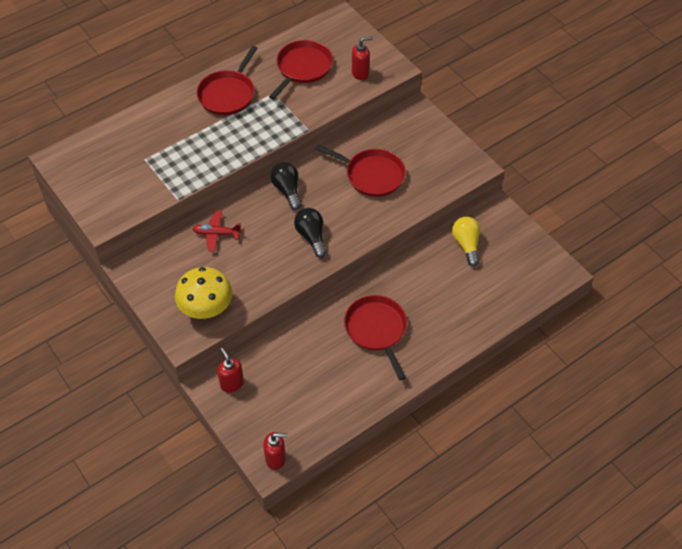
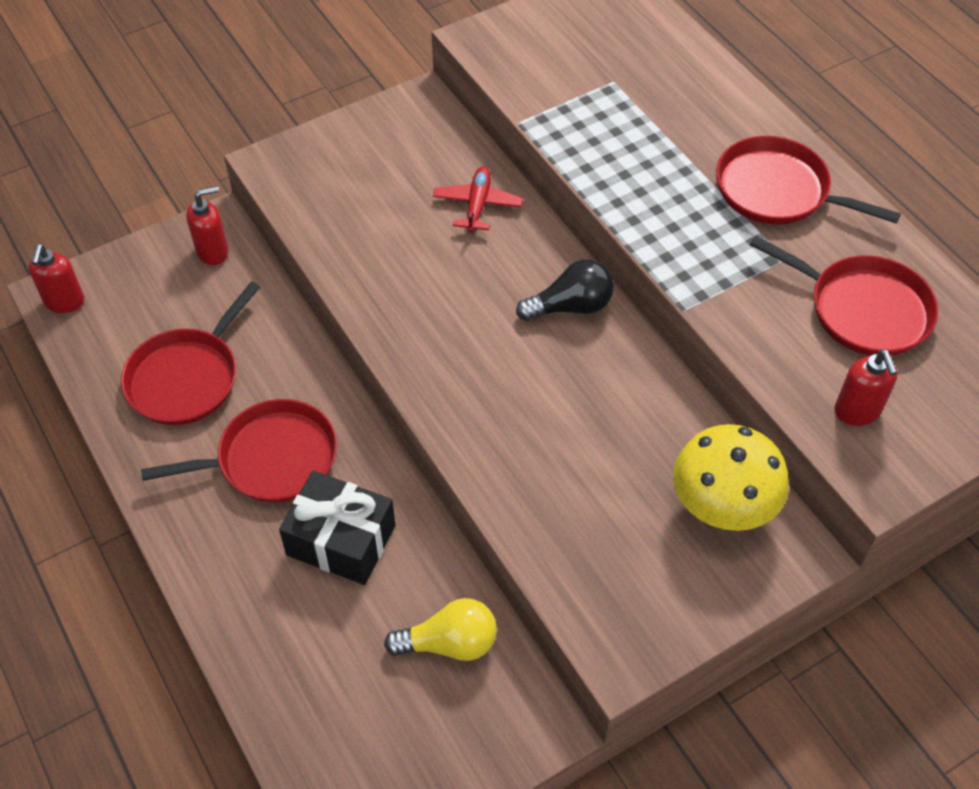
camera: 95 degrees right, 0 degrees up
(206, 308) = (324, 190): yellow mushroom -> yellow mushroom (722, 506)
(311, 236) = (455, 337): black light bulb -> none
(372, 175) = (604, 447): red pan -> red pan (187, 377)
(420, 293) = (341, 540): none -> black gift

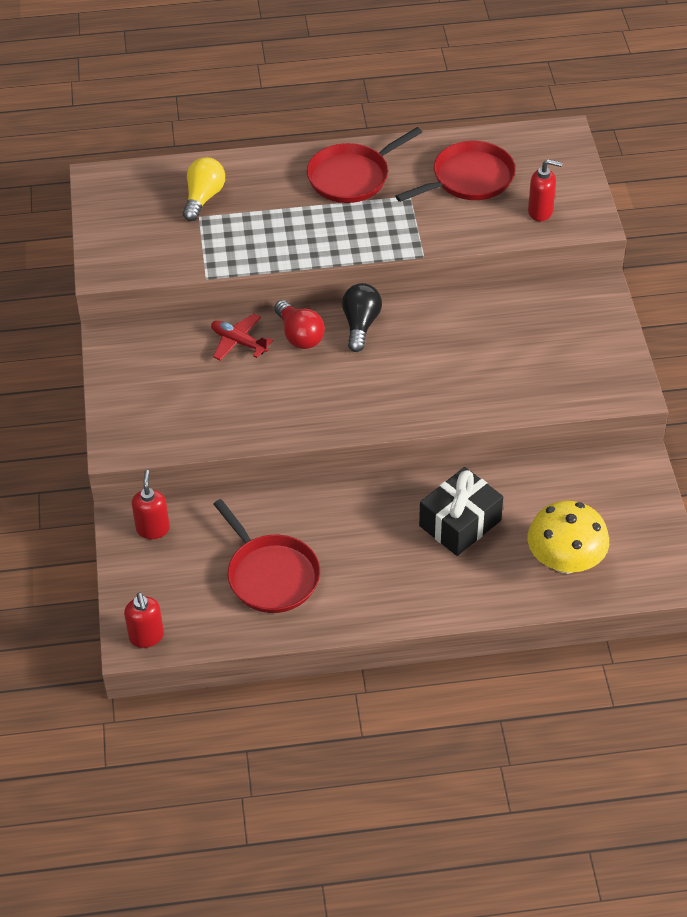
camera: 65 degrees left, 5 degrees down
(64, 302) = (146, 637): red soap dispenser -> red soap dispenser turned 45 degrees clockwise
(271, 459) = (372, 544): red pan -> none
(449, 643) = (564, 490): yellow light bulb -> yellow light bulb (203, 198)
(519, 255) = (299, 335): none -> red light bulb
(722, 506) = (552, 310): yellow mushroom -> yellow mushroom (565, 561)

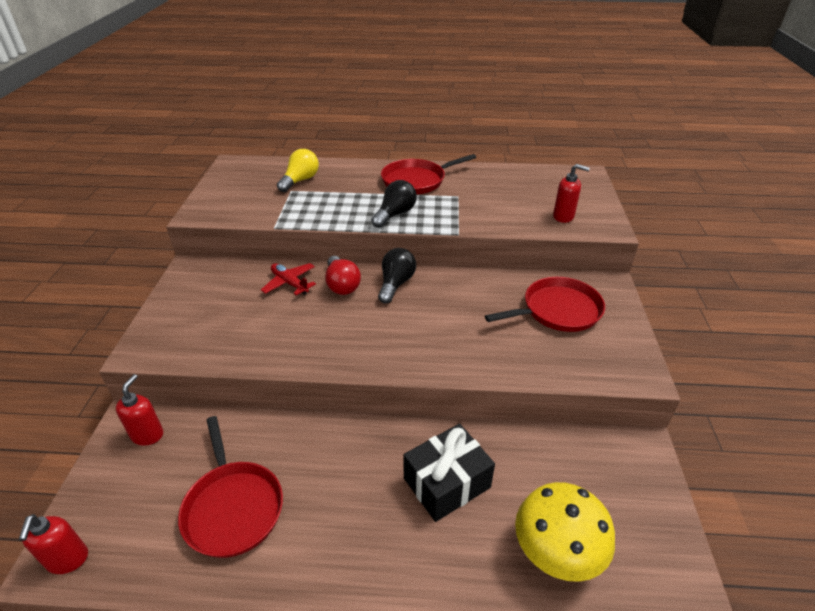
camera: 10 degrees right, 10 degrees down
(342, 237) = (395, 214): none -> black light bulb
(469, 179) = (507, 191): red pan -> red pan (557, 310)

